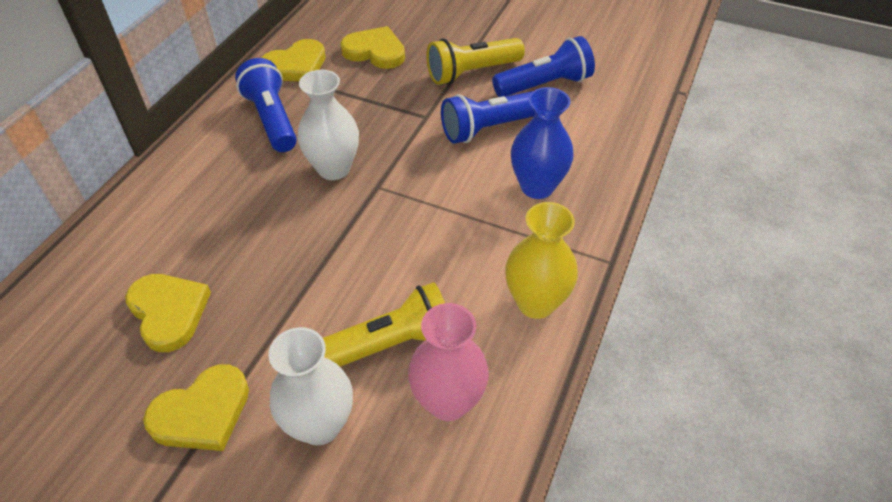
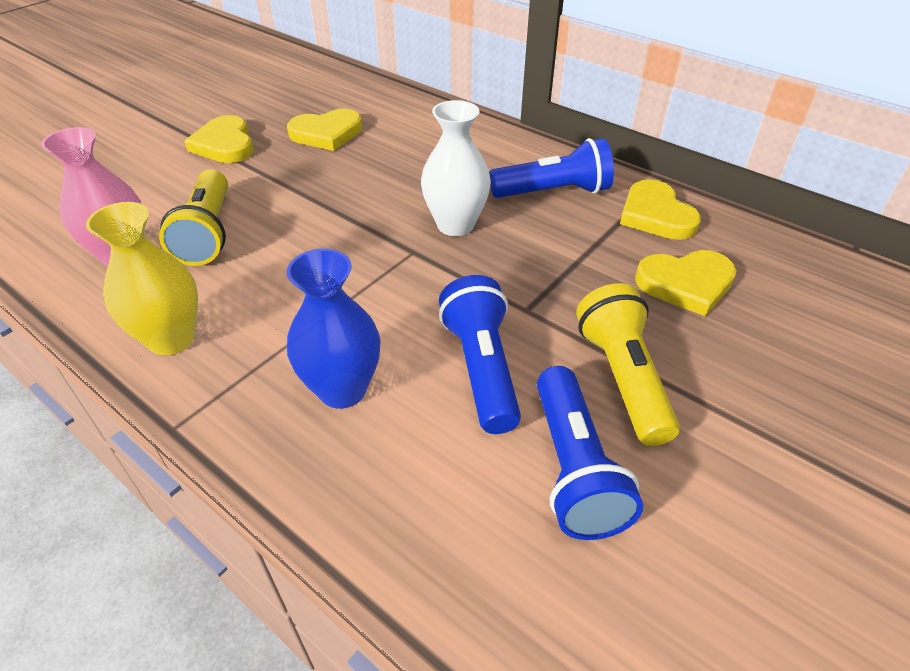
camera: 105 degrees right, 5 degrees down
(320, 425) = (167, 190): white vase -> none
(375, 51) = (686, 284): yellow heart -> yellow heart turned 45 degrees clockwise

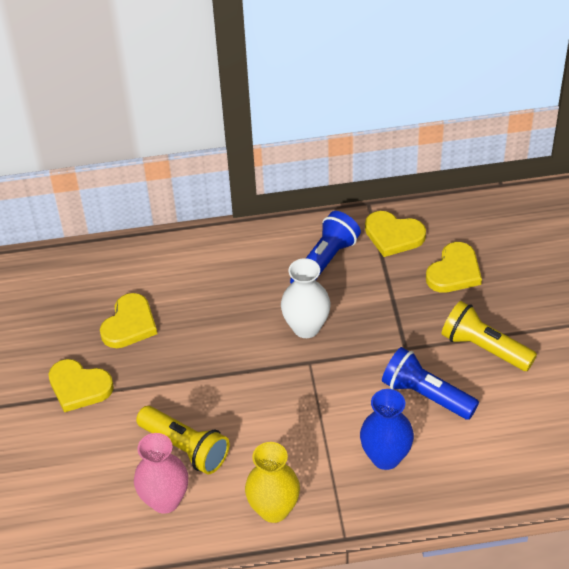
camera: 45 degrees left, 5 degrees up
(573, 468) = (512, 404): blue flashlight -> none

